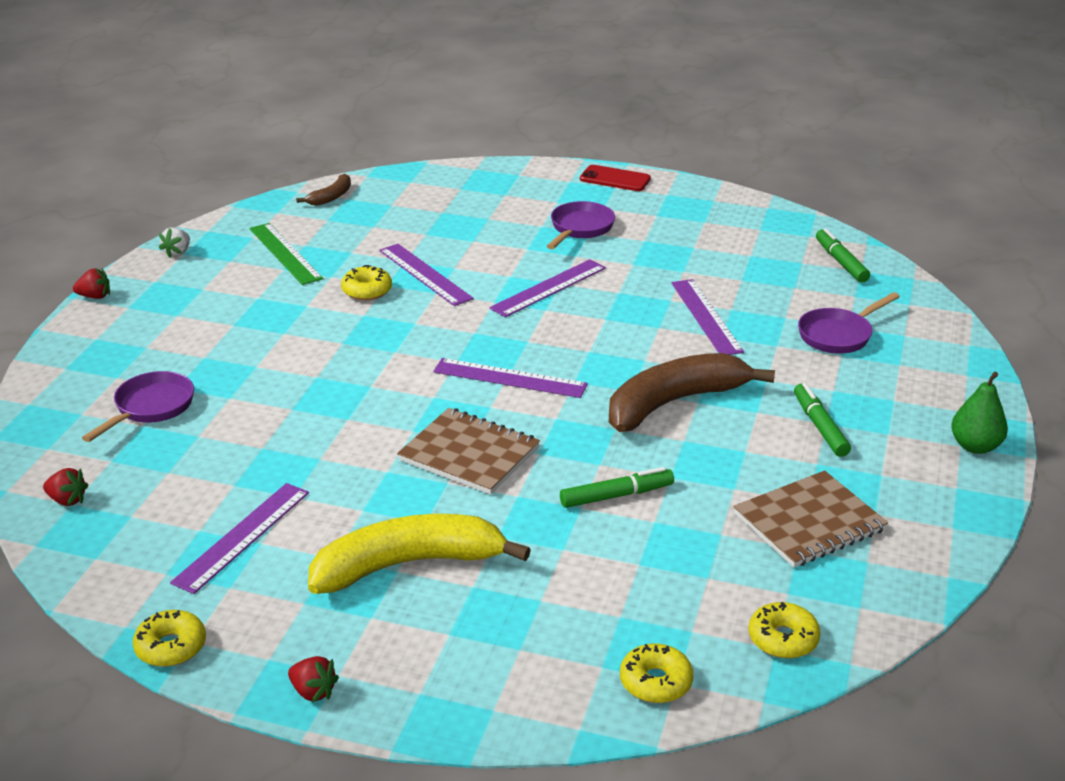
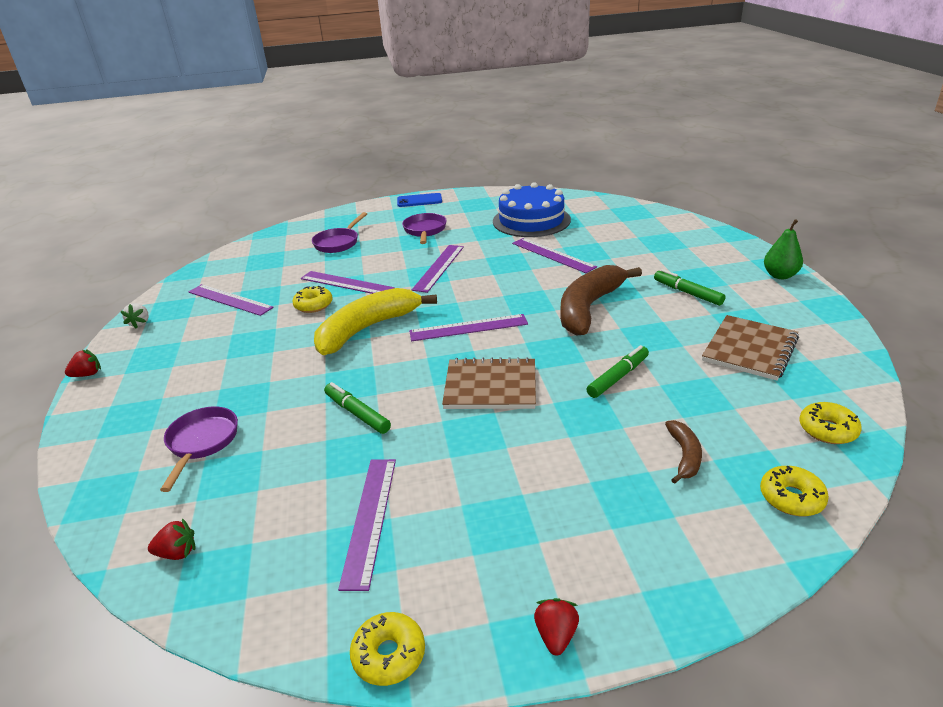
camera: 25 degrees left, 0 degrees up
(285, 253) = (230, 300): green ruler -> purple ruler
(313, 692) = (556, 635): red strawberry -> red strawberry turned 90 degrees counterclockwise
(331, 197) = (236, 257): brown banana -> brown banana (684, 456)
(408, 564) = (526, 485): yellow banana -> yellow banana (367, 329)
(615, 179) = (419, 201): red phone -> blue phone
(731, 256) = (531, 220): none -> blue cake
(838, 335) = (637, 242): purple pan -> purple pan (338, 243)
(841, 262) = (594, 207): green marker -> green marker (357, 413)

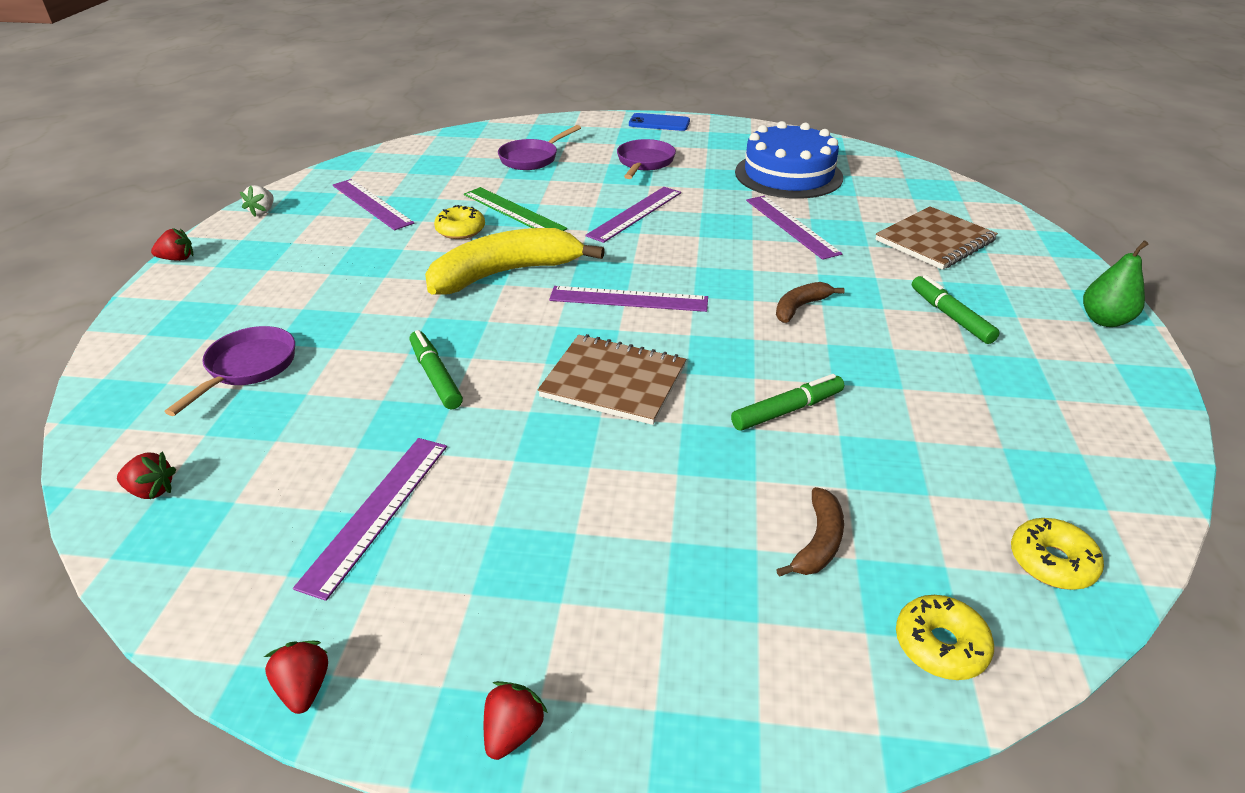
camera: 15 degrees right, 5 degrees up
(346, 283) = (513, 211): purple ruler -> green ruler
(389, 655) = (304, 688): yellow donut -> red strawberry
(589, 308) = (800, 307): brown banana -> brown banana, size x0.47
(750, 349) = (998, 416): brown notebook -> brown notebook (935, 241)

